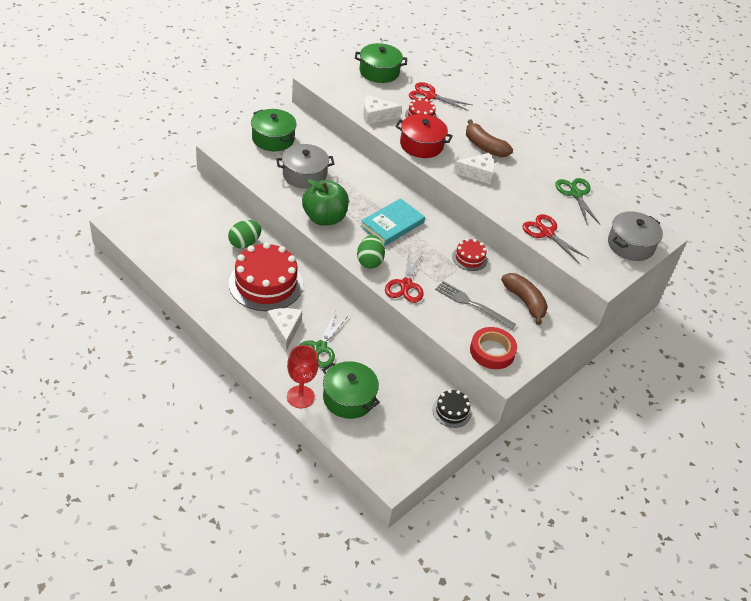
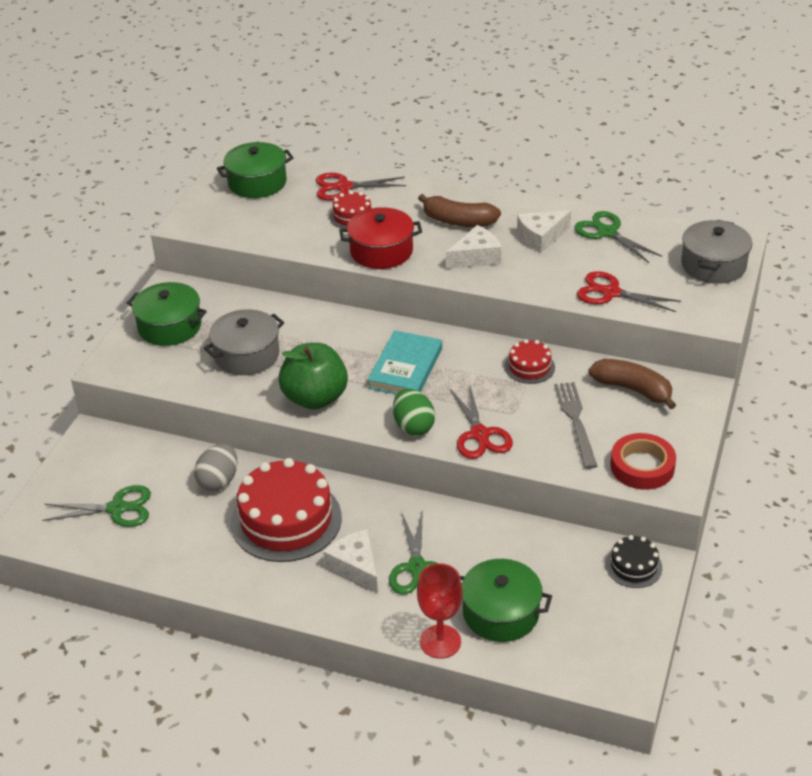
camera: 20 degrees left, 5 degrees down
(177, 232) = (117, 508): none -> green scissors
(244, 243) = (219, 481): green egg -> grey egg
(376, 116) = (297, 239): white cheese -> white cheese (541, 237)
(472, 304) = (576, 421): grey fork -> grey fork turned 75 degrees clockwise

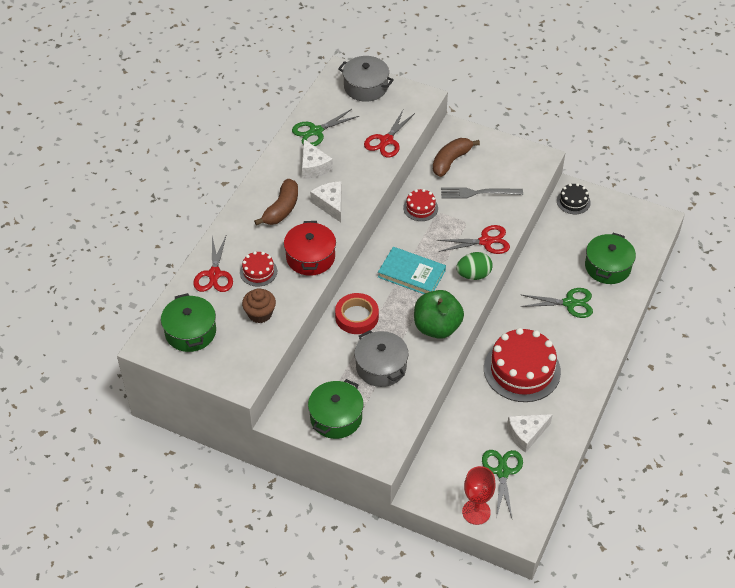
camera: 85 degrees left, 10 degrees up
(219, 481) = (479, 409): grey egg -> none
(287, 225) = (260, 314): none -> brown cupcake
(355, 567) = (567, 334): white cheese -> white cheese (526, 434)
(440, 641) = (629, 297): red goblet -> red goblet (476, 512)
(642, 466) = (523, 169): red tape -> red tape (356, 316)

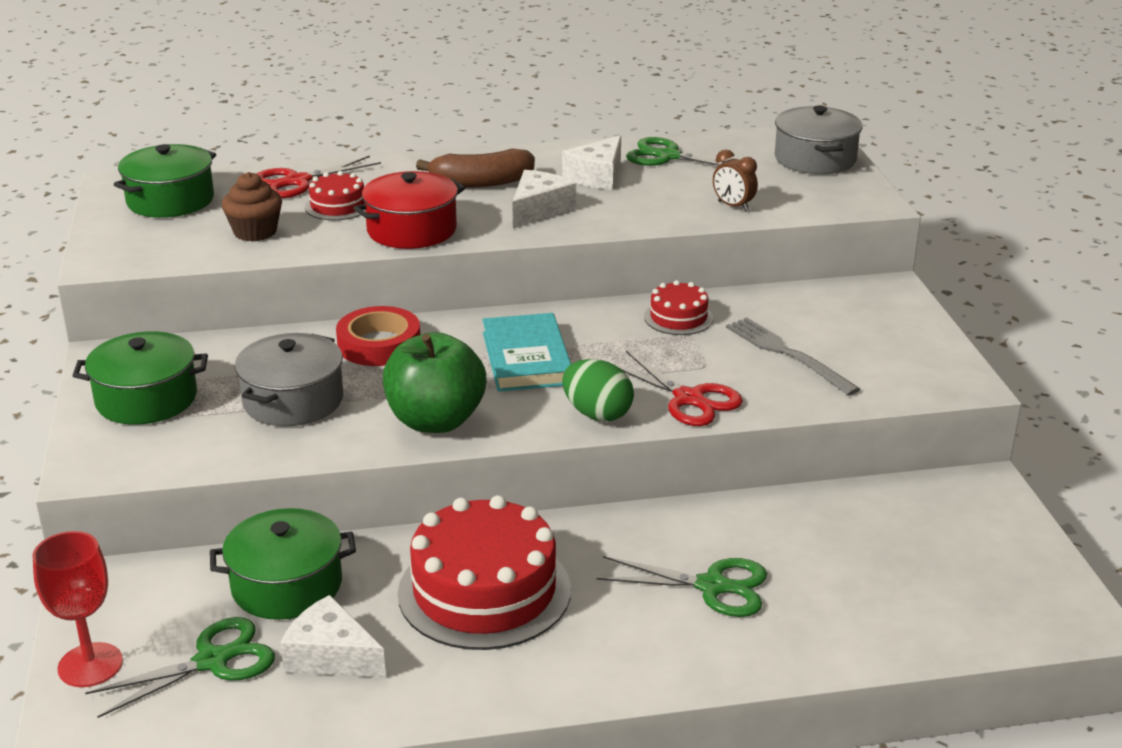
camera: 55 degrees right, 20 degrees down
(386, 140) = (733, 206): red scissors -> brown clock
(451, 161) = (818, 308): brown banana -> none
(569, 303) = (712, 586): green scissors -> green scissors turned 45 degrees counterclockwise
(573, 201) = (962, 497): black cake -> none
(607, 267) = (863, 599): green pot -> green pot (287, 585)

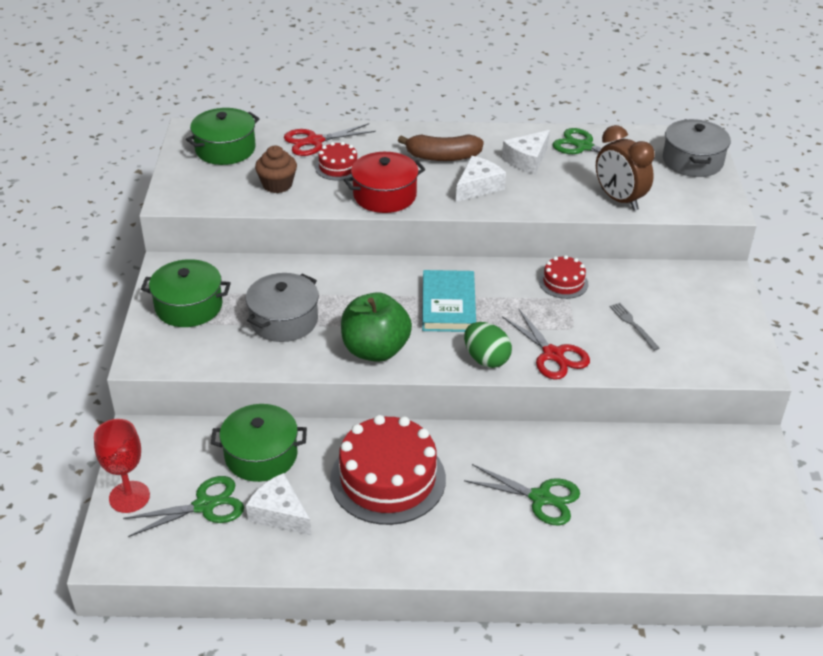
camera: 10 degrees right, 10 degrees up
(379, 344) = (350, 280): red tape -> none
(733, 206) = (619, 200): brown clock -> brown clock, size x1.82
(787, 354) = (633, 325): grey fork -> grey fork, size x0.62

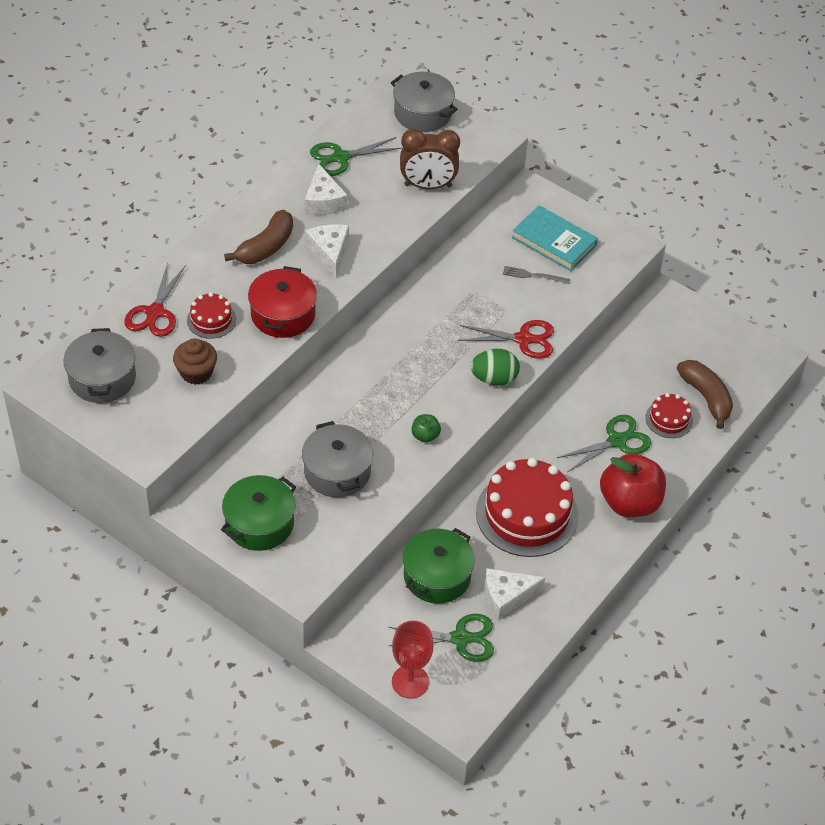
camera: 55 degrees left, 10 degrees up
(204, 506) = (460, 638): green scissors -> green scissors turned 75 degrees clockwise
(225, 149) = (102, 378): green pot -> grey pot
(375, 350) = (425, 436): green apple -> green apple, size x0.45
(448, 305) = (414, 362): turquoise book -> turquoise book (554, 241)
(477, 546) = (629, 502): none -> red apple
(563, 282) = (452, 281): red cake -> red cake (669, 419)
(672, 538) = (706, 397): none -> brown banana

